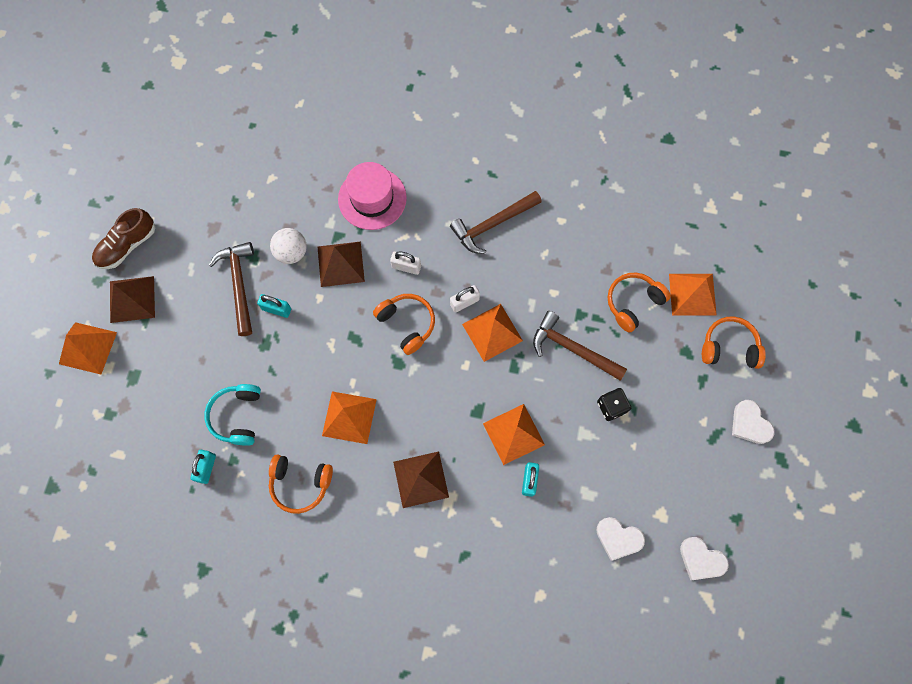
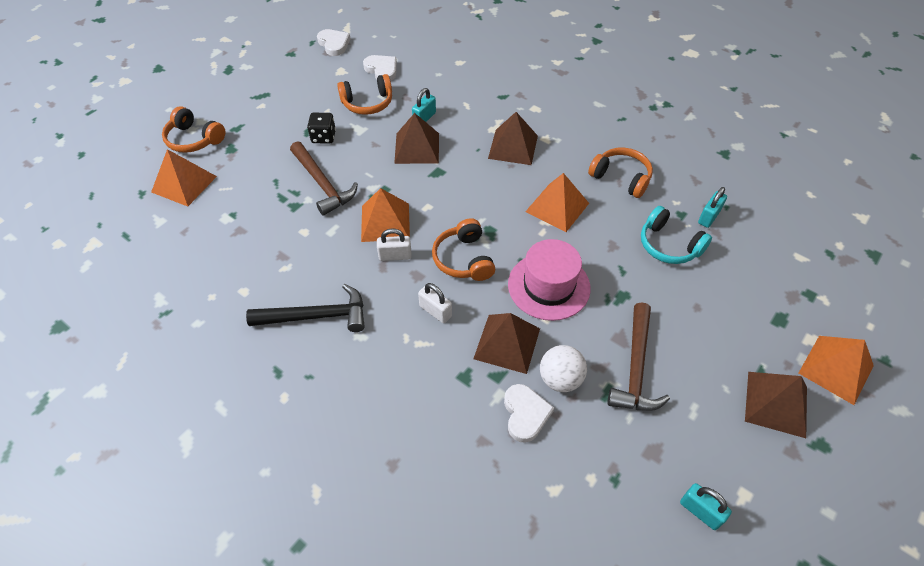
camera: 155 degrees left, 20 degrees down
(127, 245) = (778, 477): brown shoe -> none
(237, 416) = (668, 245): turquoise headphones -> turquoise headphones turned 105 degrees clockwise
(277, 309) = (598, 325): turquoise padlock -> turquoise padlock (700, 511)
(372, 198) = (434, 403): pink hat -> pink hat (548, 286)
(492, 224) = (316, 316): brown hammer -> black hammer
(513, 434) = (417, 148): orange pyramid -> brown pyramid
(633, 303) = (240, 197): orange headphones -> orange headphones (367, 103)
(749, 424) = (229, 93): white heart -> white heart (525, 414)

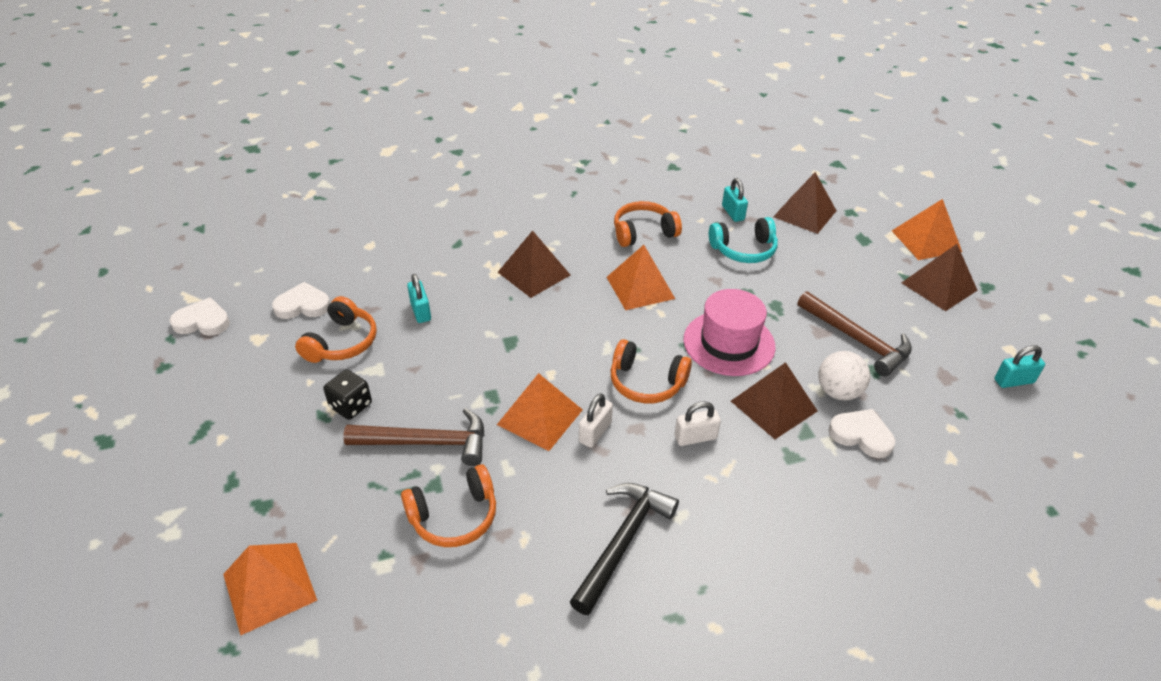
camera: 55 degrees left, 10 degrees down
(194, 139) = (195, 539): orange headphones -> orange headphones (454, 516)
(417, 148) = (458, 339): brown pyramid -> brown pyramid (805, 213)

